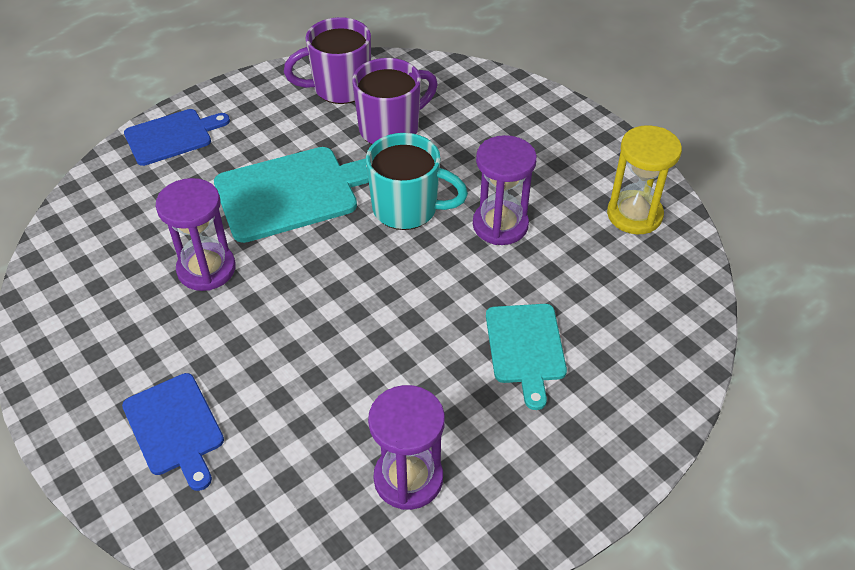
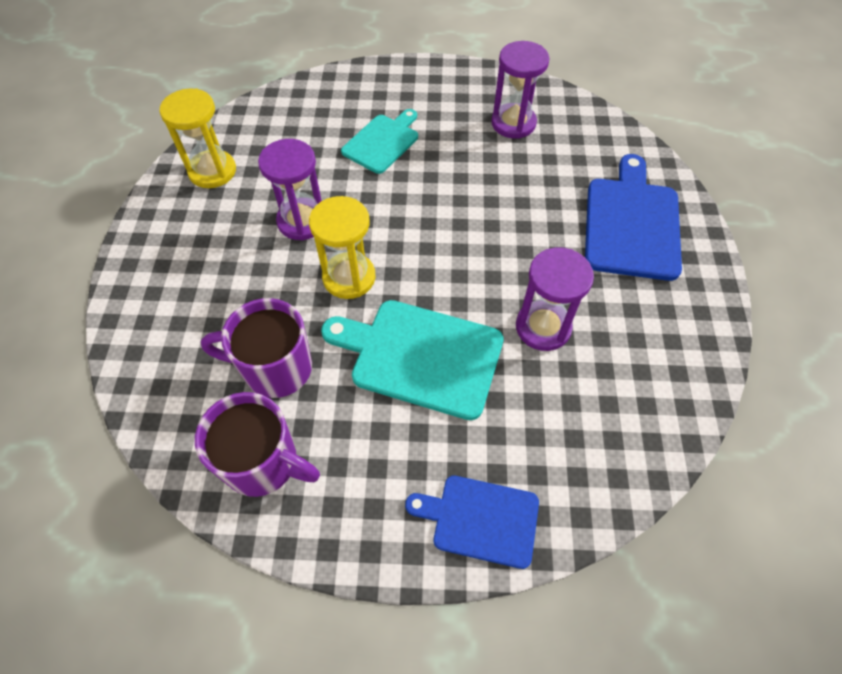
camera: 140 degrees left, 10 degrees up
(175, 428) = (631, 223): blue cutting board -> blue cutting board, size x1.58
(407, 209) = (349, 277): turquoise mug -> yellow hourglass

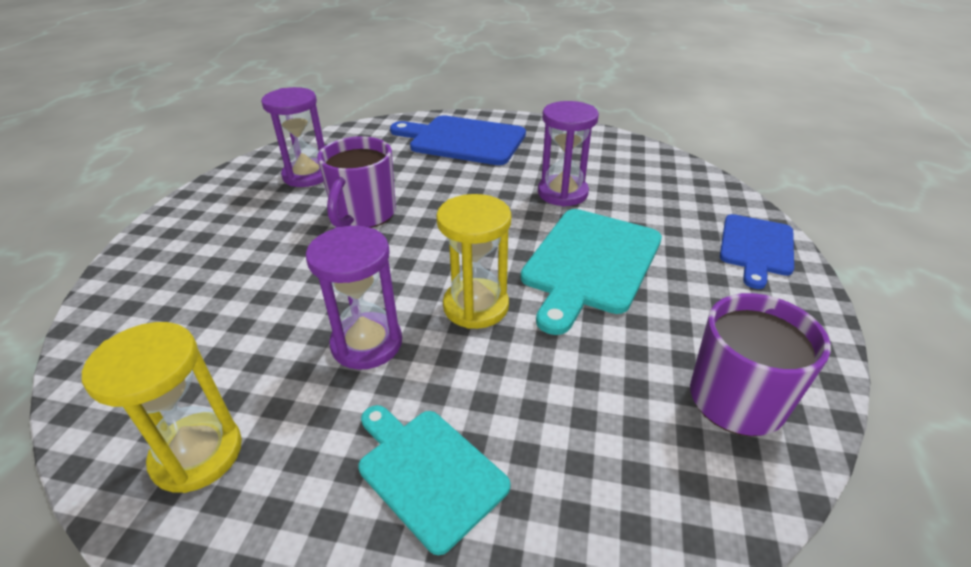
camera: 80 degrees left, 20 degrees down
(275, 368) = (603, 380): purple mug -> purple mug (363, 214)
(382, 142) = (269, 262): turquoise cutting board -> turquoise cutting board (428, 472)

